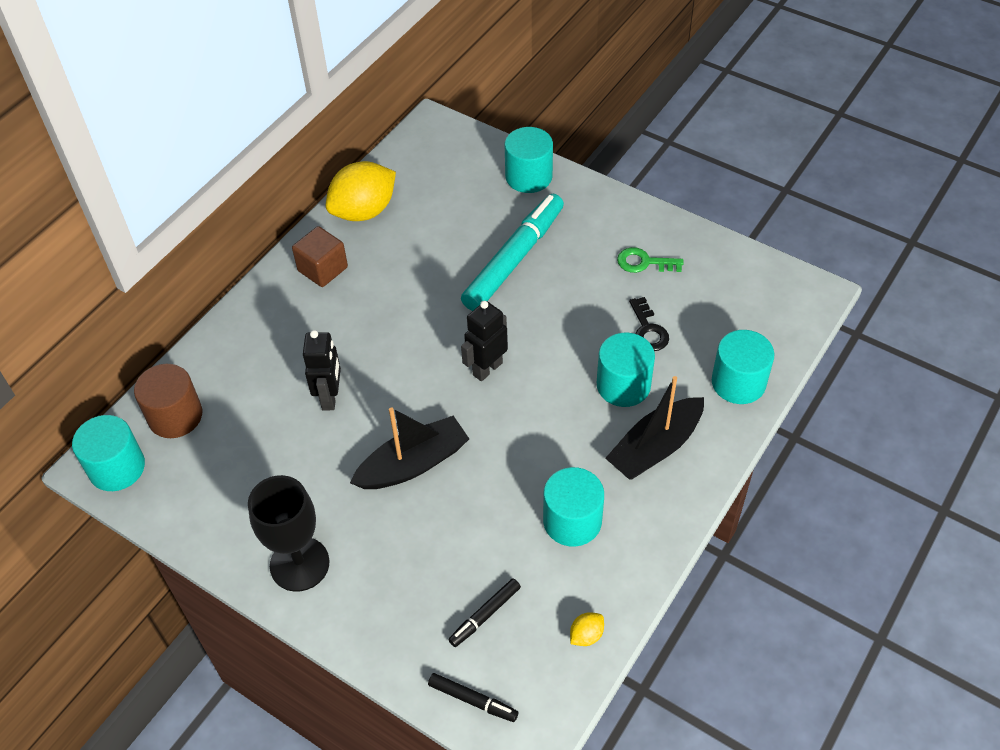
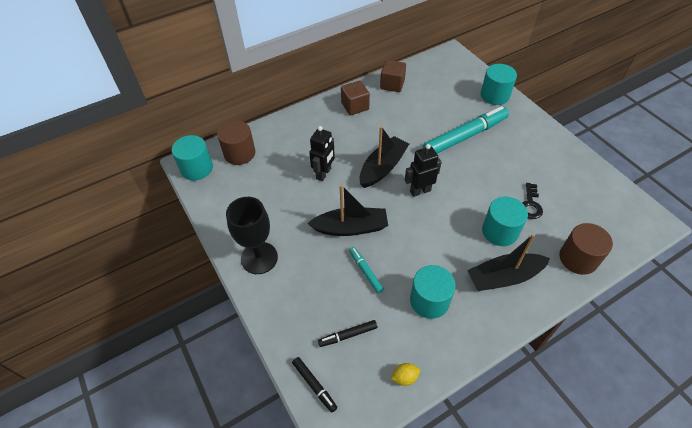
camera: 25 degrees right, 0 degrees up
(364, 211) = (392, 84): yellow lemon -> brown cube
(415, 353) = (382, 167): none -> black boat
(466, 518) = (365, 271): none -> turquoise marker
(644, 262) = (545, 165): green key -> none
(738, 382) = (578, 258): turquoise cylinder -> brown cylinder

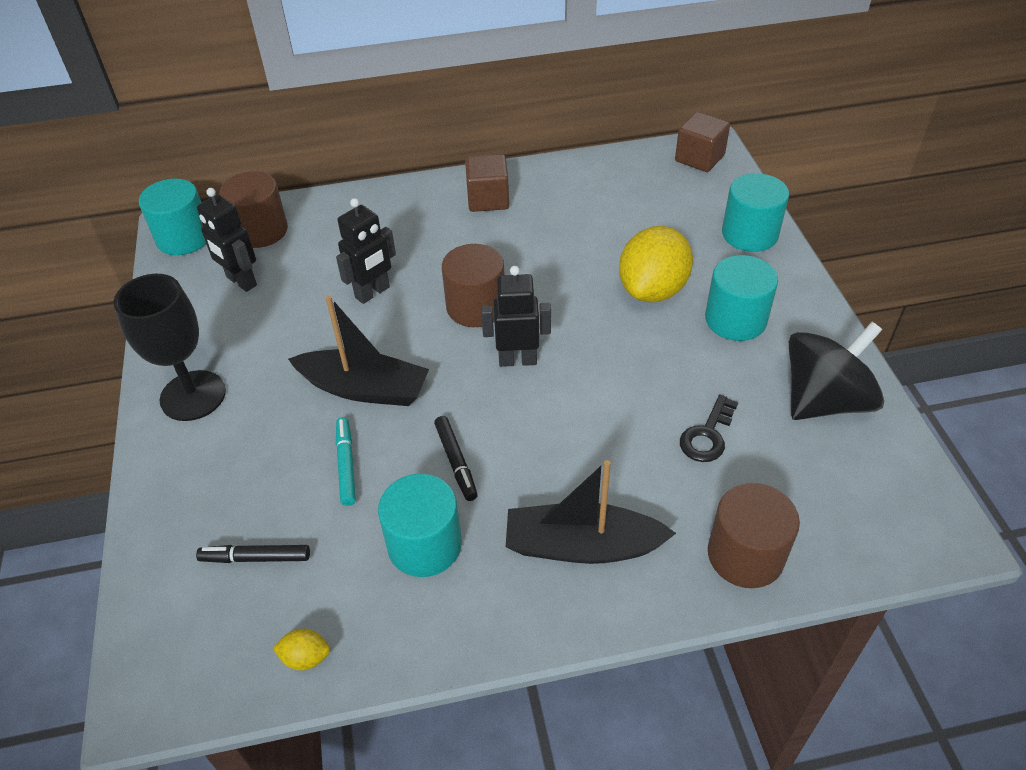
camera: 20 degrees right, 5 degrees down
(246, 186) = (241, 281): none -> black robot
(314, 385) = (155, 619): black marker -> black marker (456, 462)
(382, 167) = (476, 307): black boat -> brown cylinder
(392, 84) = (573, 178): brown cube -> brown cube (699, 158)
(465, 136) = (652, 290): turquoise marker -> yellow lemon
(500, 231) = (621, 465): turquoise cylinder -> turquoise cylinder (735, 319)
(572, 172) = (824, 400): none -> black spinning top

